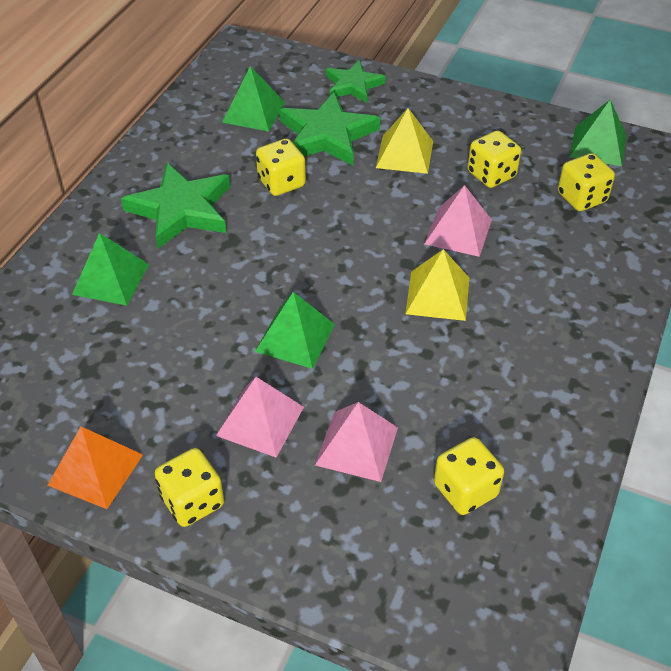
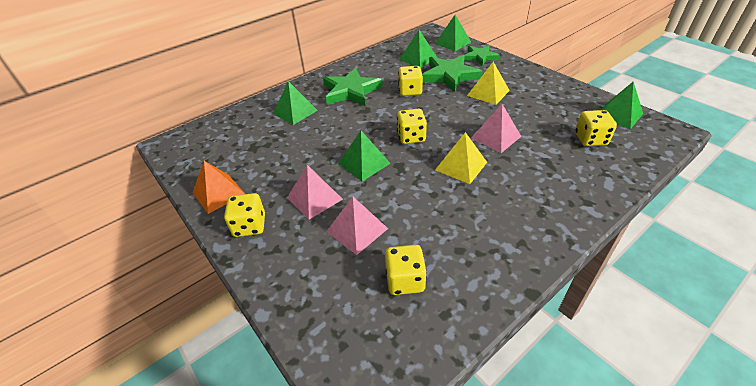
camera: 30 degrees right, 5 degrees down
(291, 64) = (452, 43): none -> green pyramid
(491, 175) = (535, 114): yellow dice -> yellow dice (411, 137)

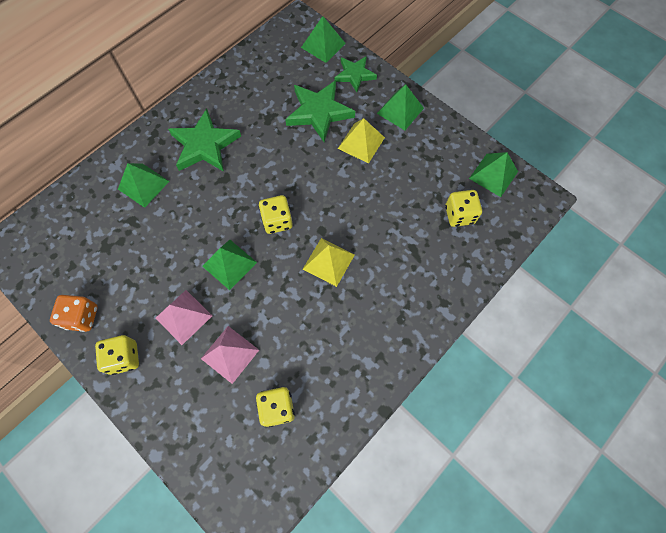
camera: 10 degrees left, 25 degrees up
(218, 193) = (82, 317): orange pyramid -> orange dice
(410, 91) = (273, 142): yellow dice -> none
(418, 58) = (281, 79): green pyramid -> green pyramid (400, 110)
(496, 137) = (365, 216): pink pyramid -> none

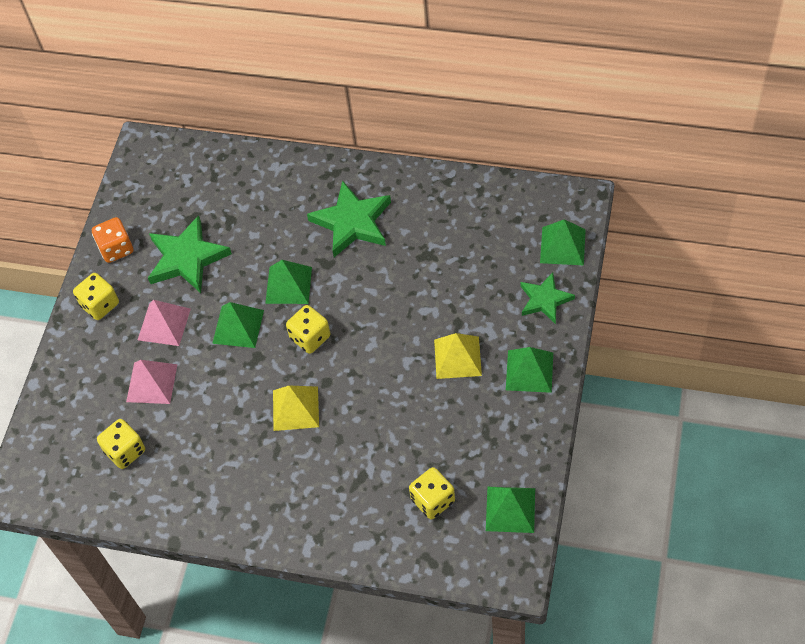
camera: 65 degrees right, 10 degrees down
(143, 185) = (272, 203): green pyramid -> green pyramid (288, 285)
(319, 112) = (467, 296): green star -> green star (187, 258)

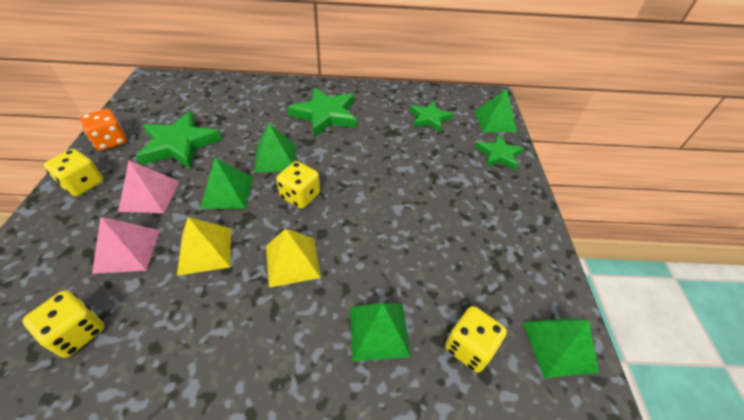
camera: 20 degrees left, 10 degrees down
(457, 357) = (443, 201): yellow pyramid -> yellow pyramid (205, 250)
(479, 236) = (429, 118): none -> green star
(529, 371) = (512, 207): green pyramid -> green pyramid (379, 331)

